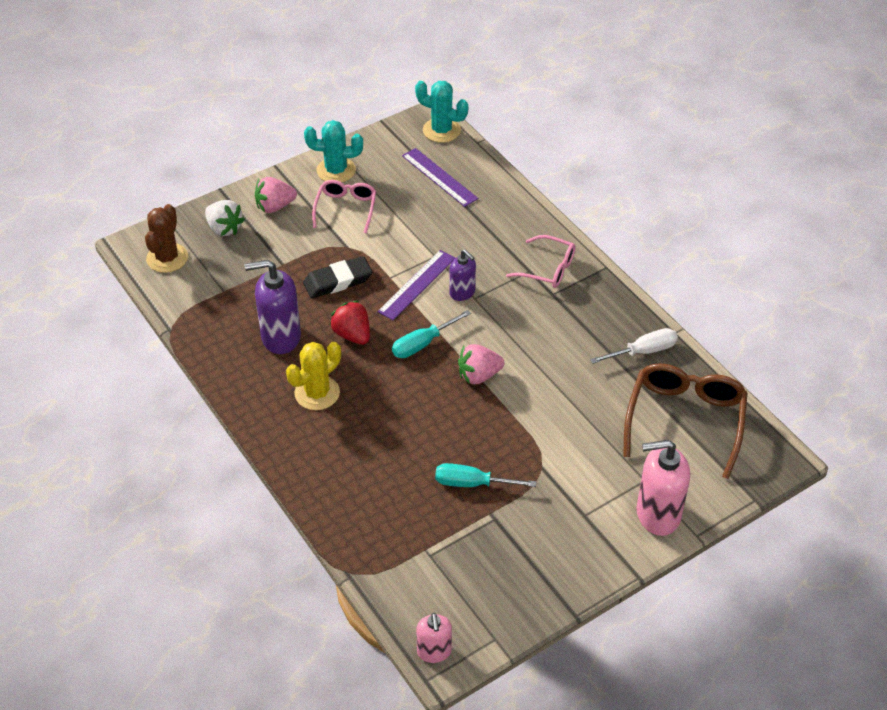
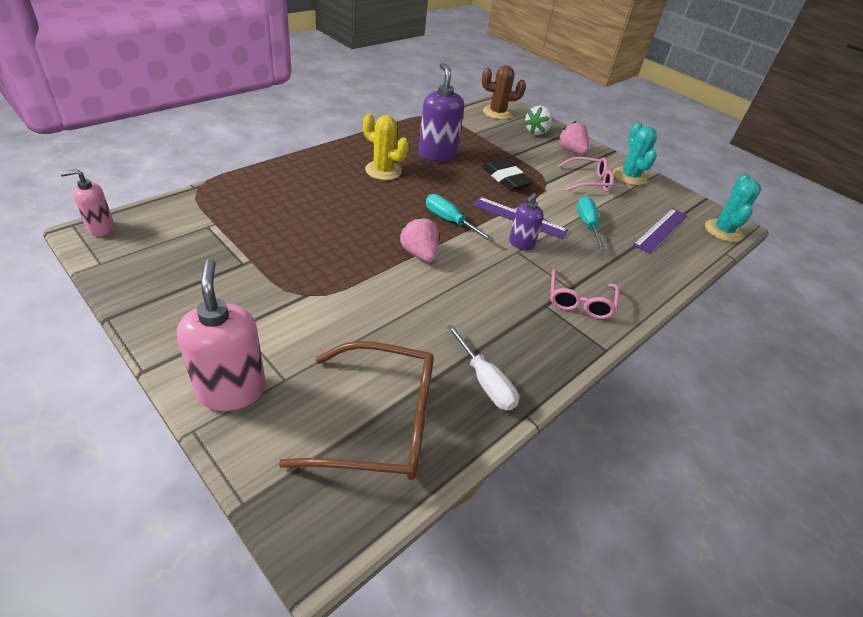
camera: 75 degrees right, 5 degrees down
(352, 335) = (449, 186): red strawberry -> none
(472, 483) = (286, 249): turquoise screwdriver -> turquoise screwdriver (587, 225)

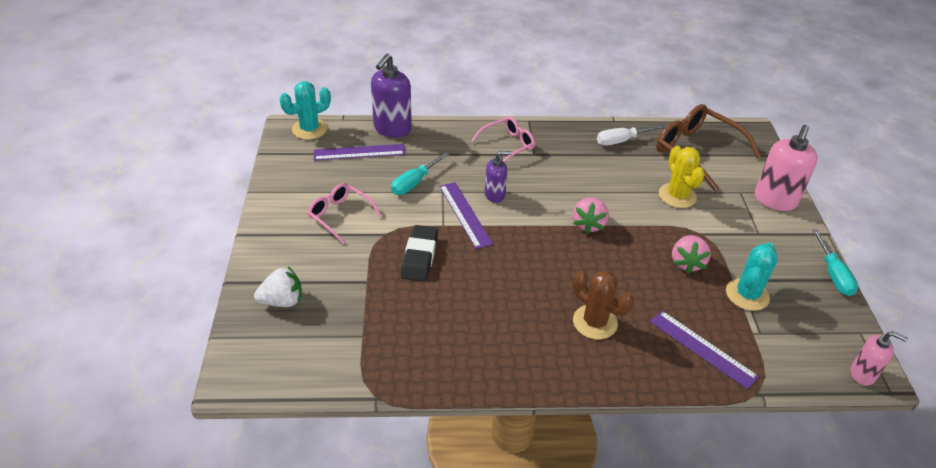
camera: 135 degrees left, 0 degrees up
(254, 198) = (702, 348): none -> purple ruler
(383, 171) = (540, 325): yellow cactus -> yellow cactus (677, 196)
(437, 155) = (454, 321): purple soap dispenser -> purple soap dispenser (392, 129)
(450, 221) = (532, 239): turquoise screwdriver -> turquoise screwdriver (833, 274)
(485, 381) = (622, 141): white screwdriver -> white screwdriver turned 120 degrees counterclockwise
(497, 113) = (278, 359): brown cactus -> brown cactus (595, 322)
(571, 151) = (290, 256): pink strawberry -> pink strawberry (686, 263)
(629, 176) = (288, 201): turquoise cactus -> turquoise cactus (747, 295)

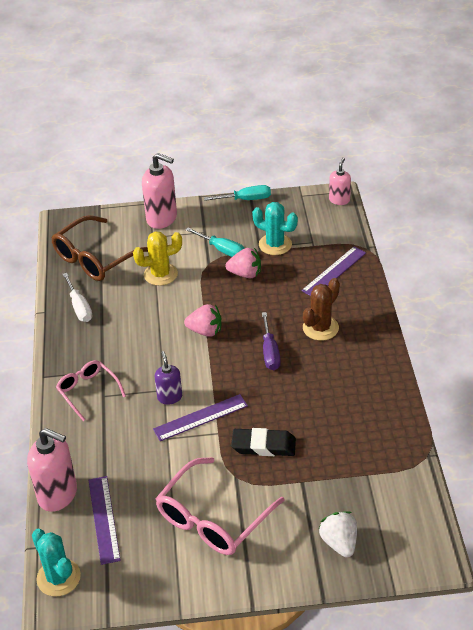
camera: 90 degrees left, 0 degrees up
(340, 215) = (213, 518): pink glasses -> pink glasses, size x1.67
(392, 129) = (58, 494): purple soap dispenser -> pink soap dispenser
(415, 182) = (155, 462): turquoise screwdriver -> turquoise screwdriver (222, 250)
(555, 273) = (270, 352): none -> purple screwdriver

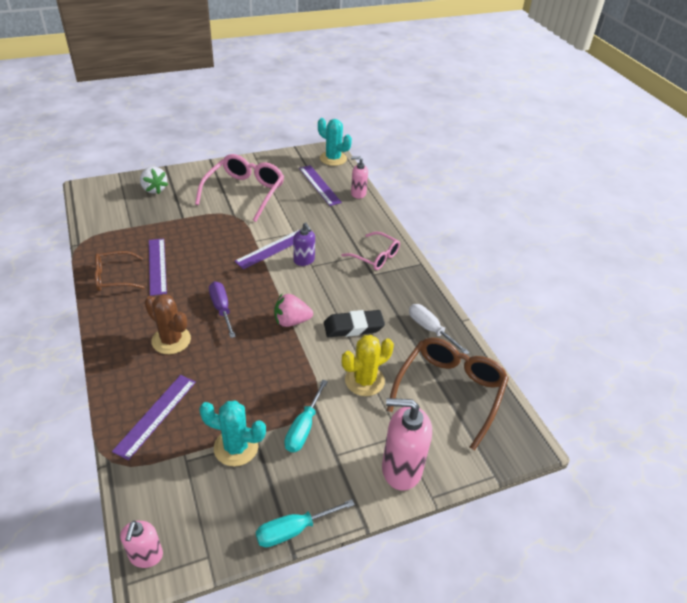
camera: 160 degrees right, 0 degrees up
(58, 494) = (358, 193): pink soap dispenser -> pink soap dispenser, size x0.58
(222, 250) = (303, 427): turquoise screwdriver -> turquoise screwdriver turned 90 degrees counterclockwise
(245, 274) = (265, 396): pink strawberry -> none
(263, 446) = (215, 236): black eraser -> black eraser (353, 327)
(320, 328) = (171, 340): brown cactus -> brown cactus turned 75 degrees counterclockwise
(334, 411) = (157, 266): none -> purple ruler
(380, 402) = (114, 277): none -> brown glasses

